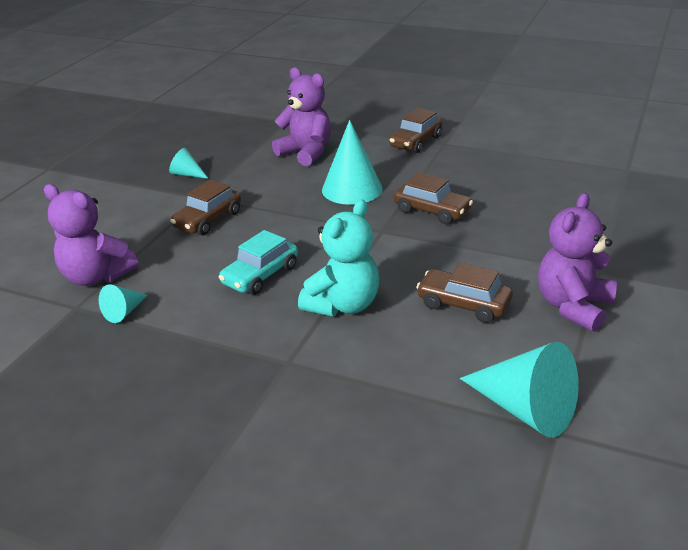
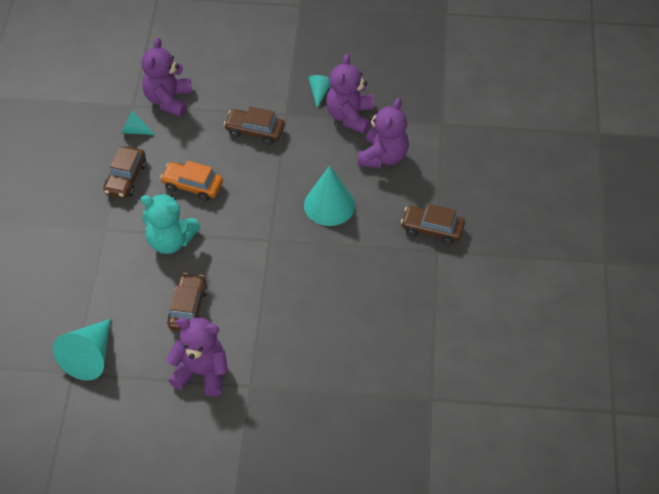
camera: 70 degrees right, 20 degrees up
(237, 162) = (350, 116): none -> purple teddy bear
(260, 275) = (192, 186): turquoise car -> orange car
(432, 211) = (310, 265): brown car -> brown car (125, 178)

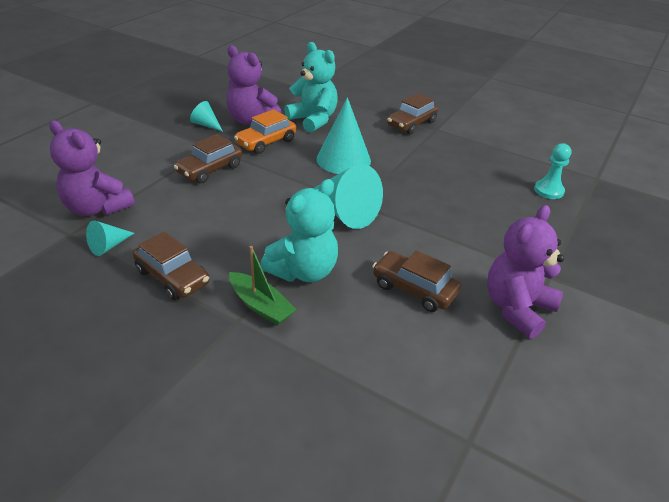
camera: 65 degrees left, 15 degrees down
(89, 356) = (446, 411): turquoise cone -> turquoise cone (345, 212)
(125, 234) = (261, 306): none -> green boat
(192, 186) = (238, 230): orange car -> orange car (266, 142)
(380, 364) = (548, 191): none -> turquoise pawn
(383, 156) = (313, 120): purple teddy bear -> turquoise teddy bear

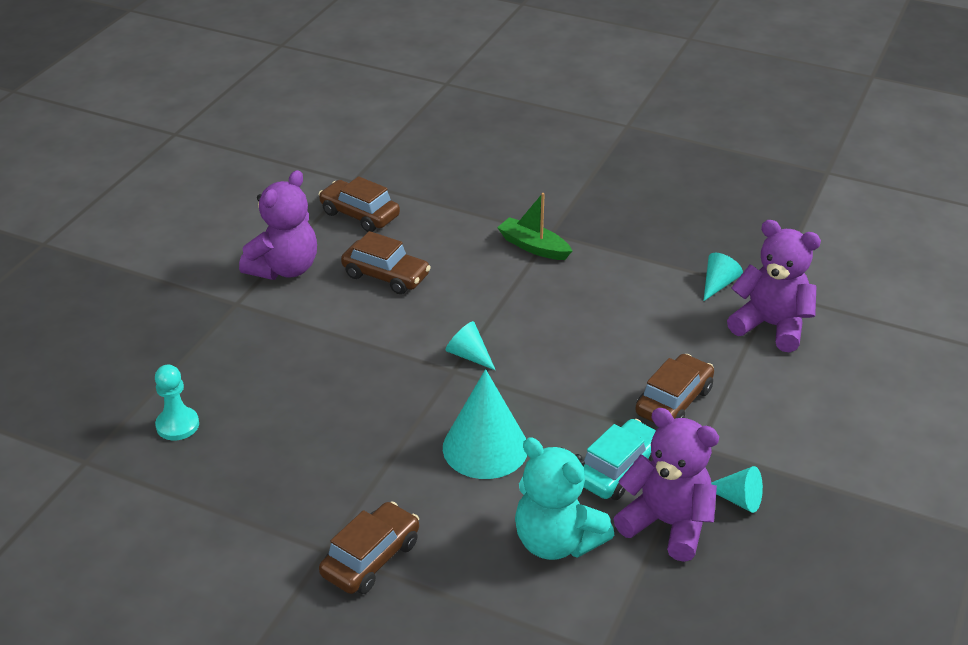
camera: 175 degrees right, 0 degrees up
(172, 277) = (631, 262): brown car -> brown car (359, 215)
(266, 142) = (618, 469): orange car -> turquoise car
(303, 271) = (502, 281): turquoise teddy bear -> none
(345, 212) = (469, 355): turquoise cone -> turquoise cone, size x0.51

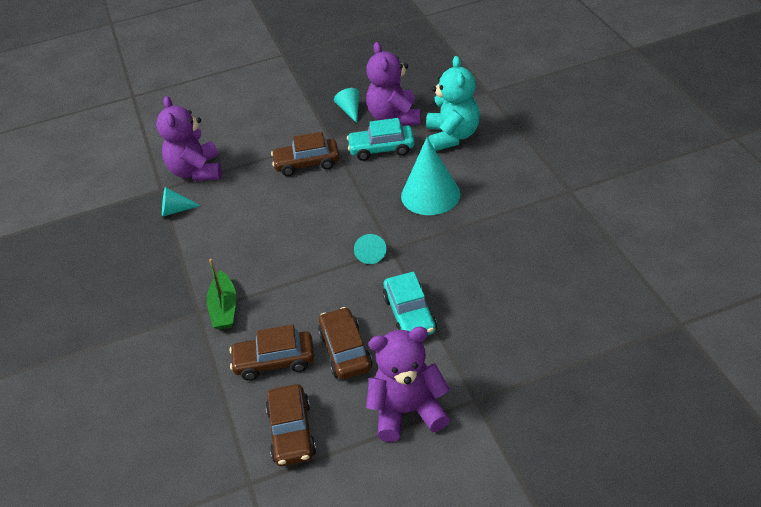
camera: 130 degrees left, 5 degrees up
(177, 425) = (599, 314): turquoise pawn -> none
(363, 328) = (409, 314): none -> turquoise car
(371, 558) = (549, 175): brown car -> brown car (274, 361)

